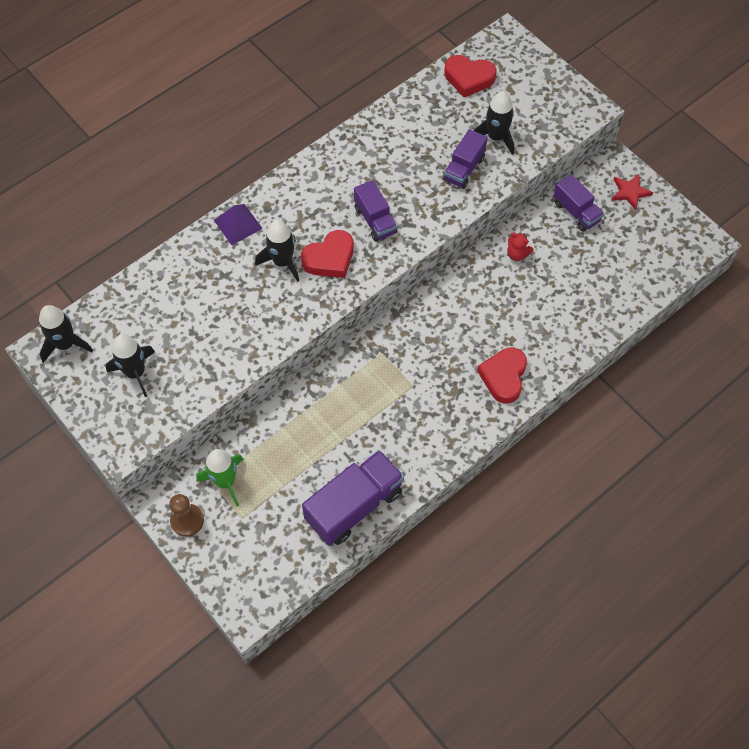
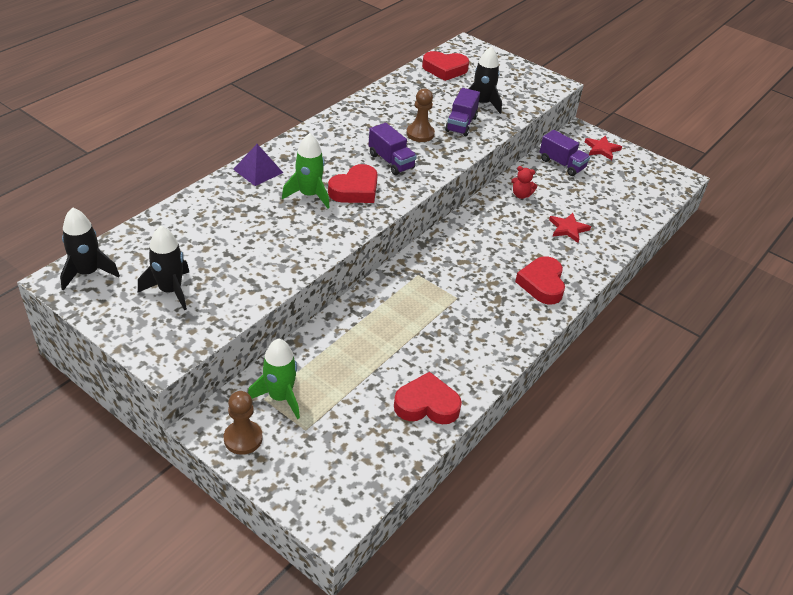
camera: 15 degrees left, 20 degrees down
(282, 262) = (309, 195): black rocket -> green rocket
(354, 506) = (427, 405): purple truck -> red heart
(415, 181) = (420, 134): none -> brown pawn
(554, 306) = (568, 229): none -> red star

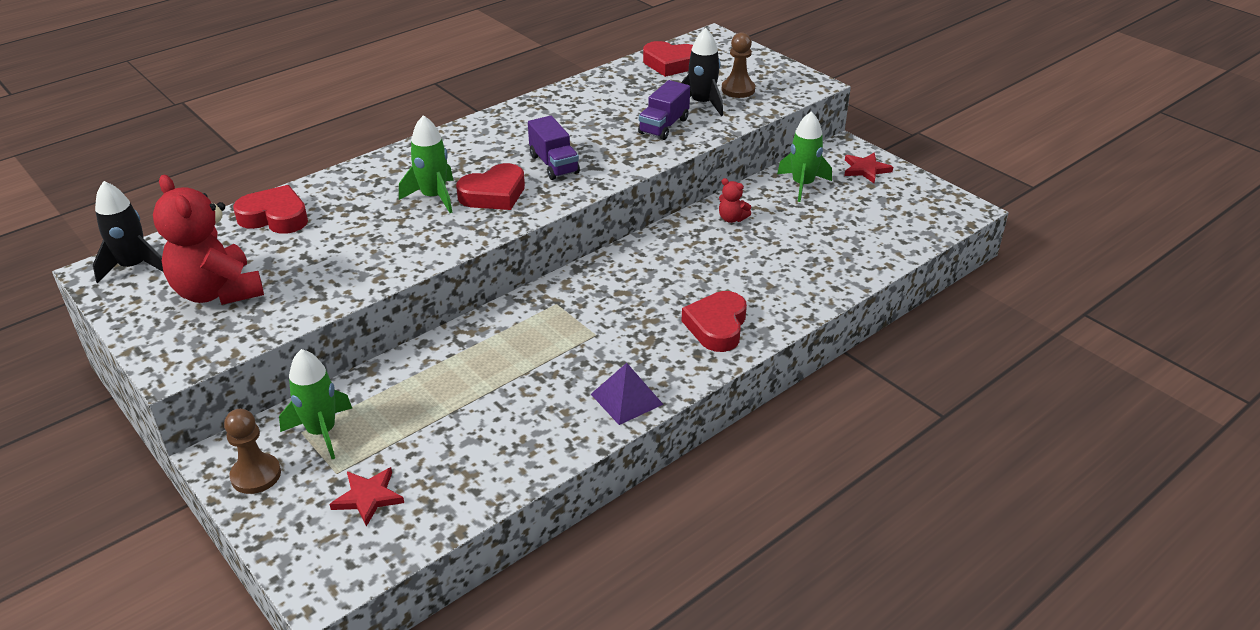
camera: 15 degrees right, 5 degrees down
(170, 290) = (218, 292): black rocket -> red teddy bear
(258, 171) = (384, 167): purple pyramid -> purple pyramid (626, 399)
(420, 134) = (605, 135): brown pawn -> brown pawn (738, 90)
(427, 405) = (502, 458): red heart -> red heart (275, 217)
(561, 164) = (802, 185): purple truck -> green rocket
(568, 229) = (780, 262): red star -> red star (368, 497)

